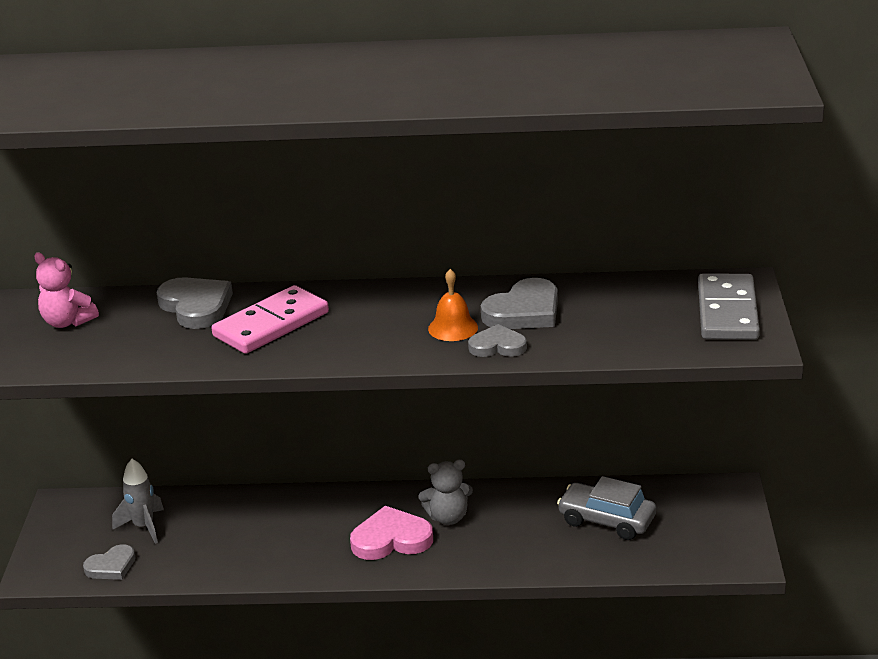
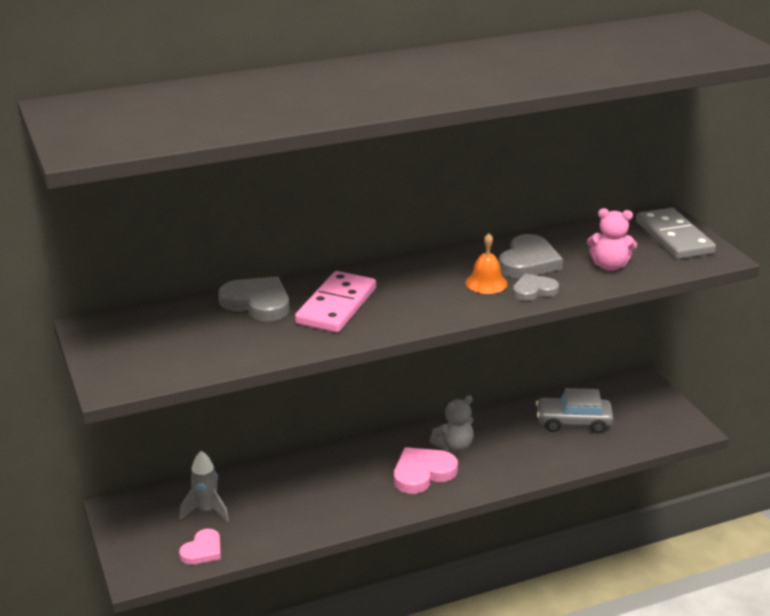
camera: 25 degrees left, 0 degrees up
(67, 322) = (152, 335): pink teddy bear -> pink teddy bear (609, 266)
(111, 566) = (202, 550): grey heart -> pink heart

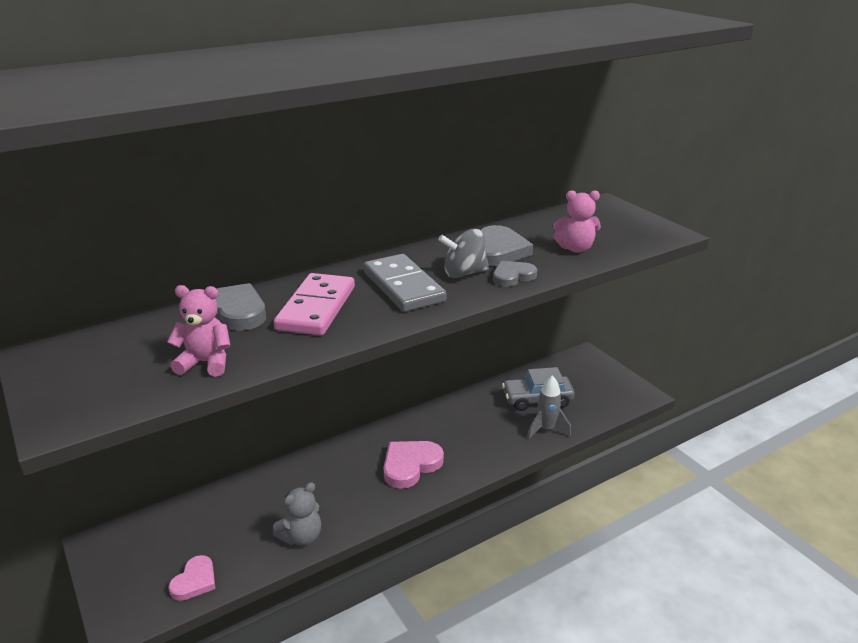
camera: 10 degrees left, 0 degrees up
(206, 511) = (196, 533): grey rocket -> grey rocket (546, 429)
(232, 347) = (206, 363): none -> pink teddy bear
(454, 446) = (434, 435): grey teddy bear -> grey teddy bear (301, 537)
(486, 283) = (464, 273): orange bell -> grey spinning top
(674, 237) = (622, 220): grey domino -> grey domino (403, 286)

